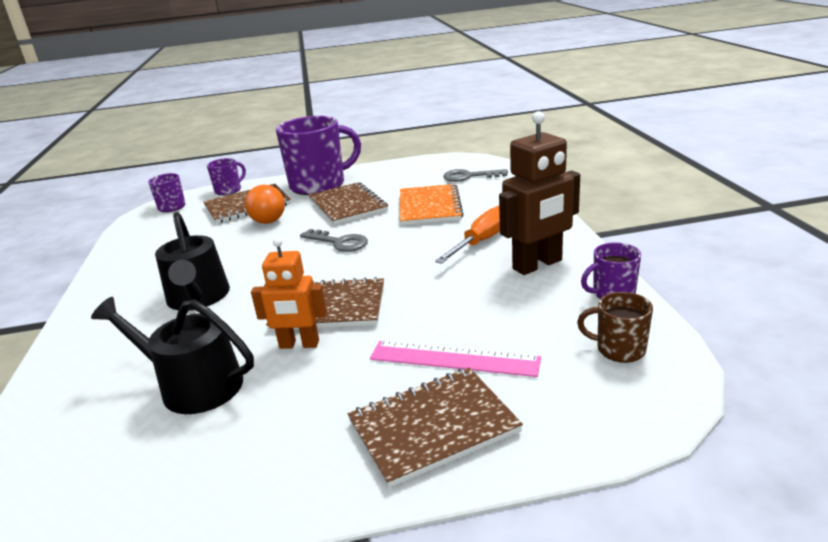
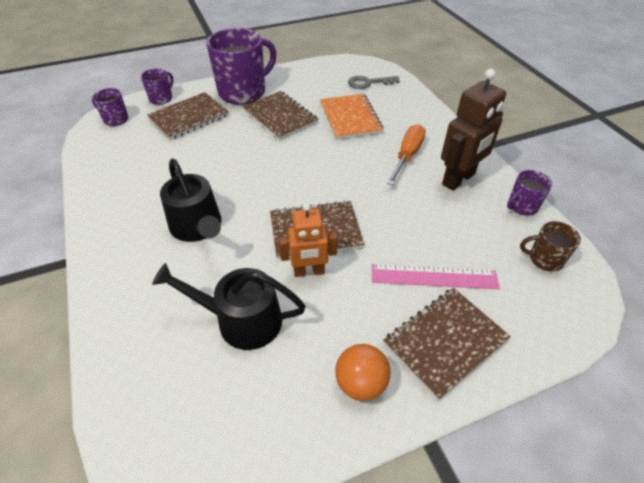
camera: 15 degrees left, 20 degrees up
(268, 222) = (218, 136): orange ball -> orange ball (361, 383)
(339, 242) = (292, 160): grey key -> none

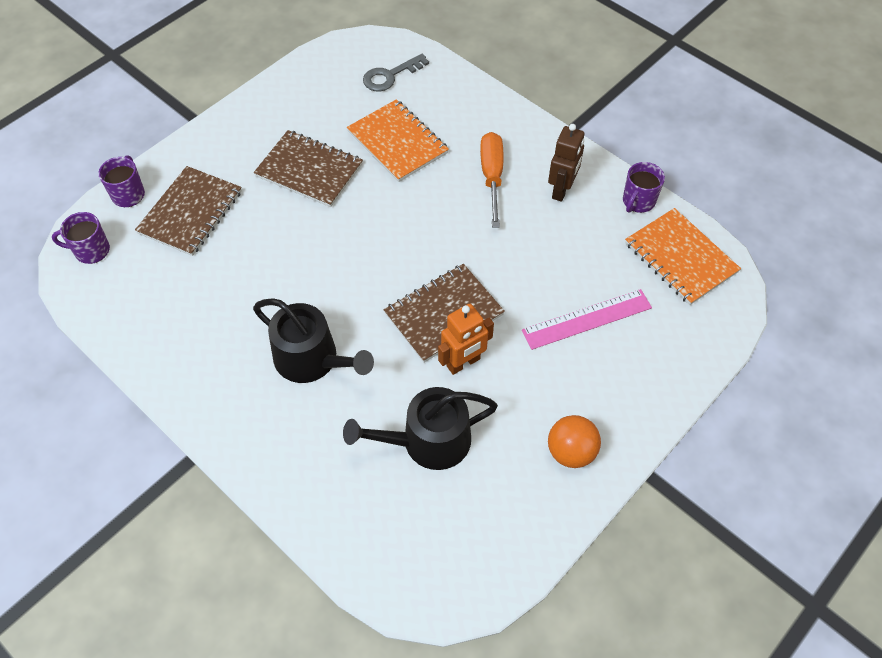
camera: 25 degrees left, 10 degrees up
(243, 92) = (235, 145): purple mug -> none
(445, 341) = (625, 382): brown notebook -> none
(459, 179) = (561, 190): brown robot -> brown robot, size x0.66
(544, 259) = (680, 258): brown mug -> orange notebook

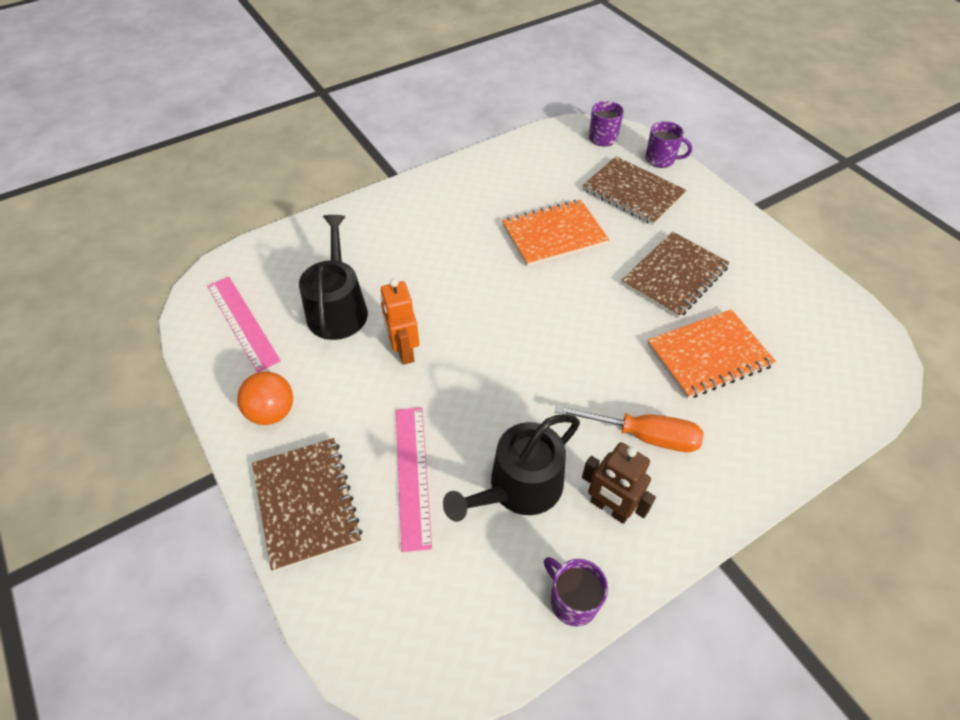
camera: 105 degrees right, 5 degrees down
(312, 359) = (450, 248): black watering can -> black watering can (519, 487)
(390, 76) = (823, 369): grey key -> none
(443, 314) = (465, 347): brown notebook -> brown notebook (306, 503)
(475, 531) = (242, 322): none -> pink ruler
(680, 258) = (464, 621): orange notebook -> orange notebook (554, 235)

